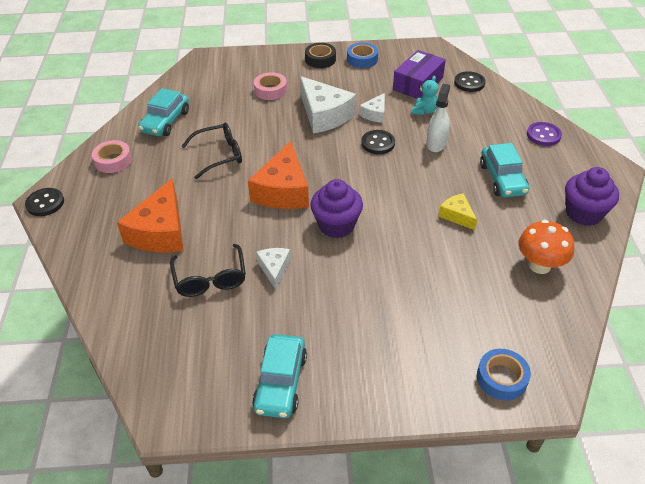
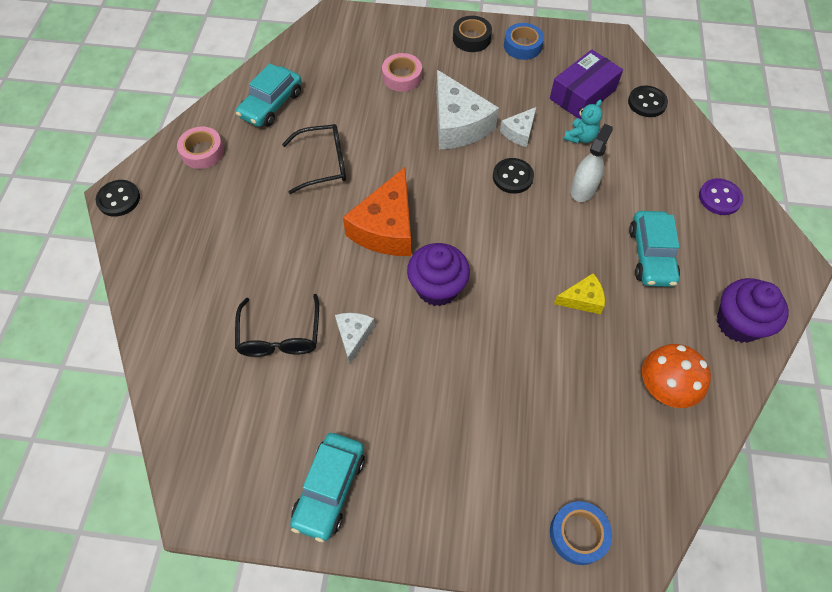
camera: 10 degrees right, 15 degrees up
(160, 232) = (237, 261): orange cheese -> none
(457, 216) = (582, 299): yellow cheese -> yellow cheese turned 105 degrees clockwise

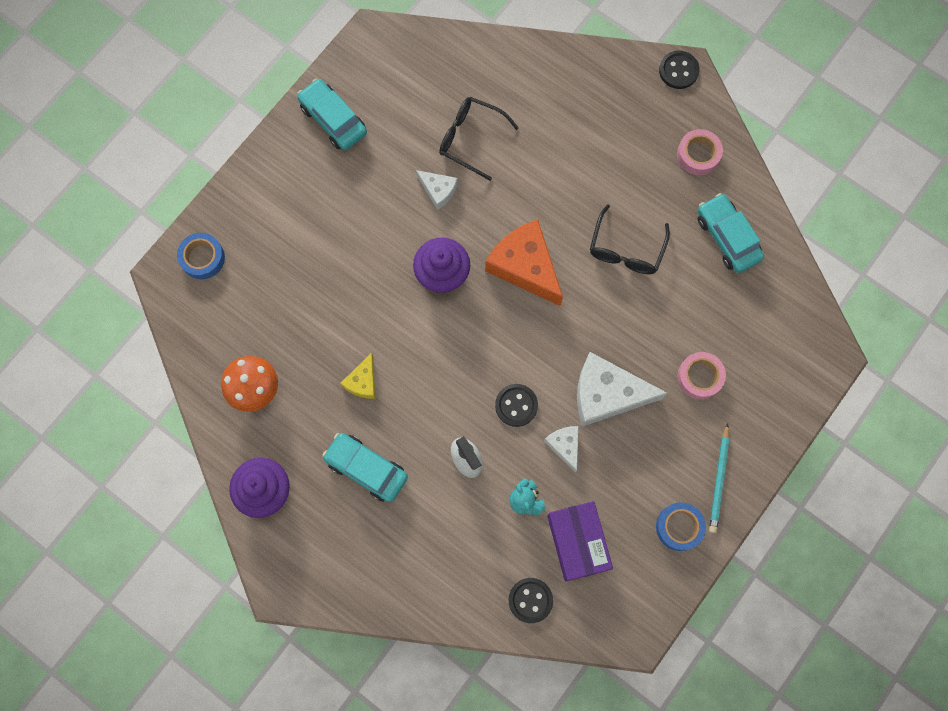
camera: 120 degrees right, 15 degrees up
(471, 38) = (719, 480): black tape -> turquoise pencil
(719, 198) = (383, 578): purple button -> none

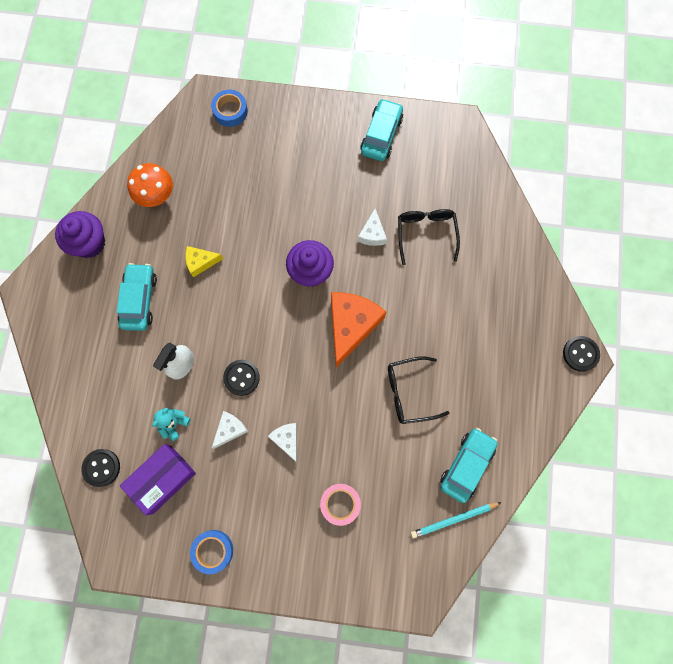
camera: 60 degrees right, 0 degrees up
(607, 394) = (286, 440): white cheese -> white cheese, size x0.51
(698, 155) = (520, 406): pink tape -> none
(719, 480) = (266, 563): turquoise pencil -> turquoise pencil (454, 519)

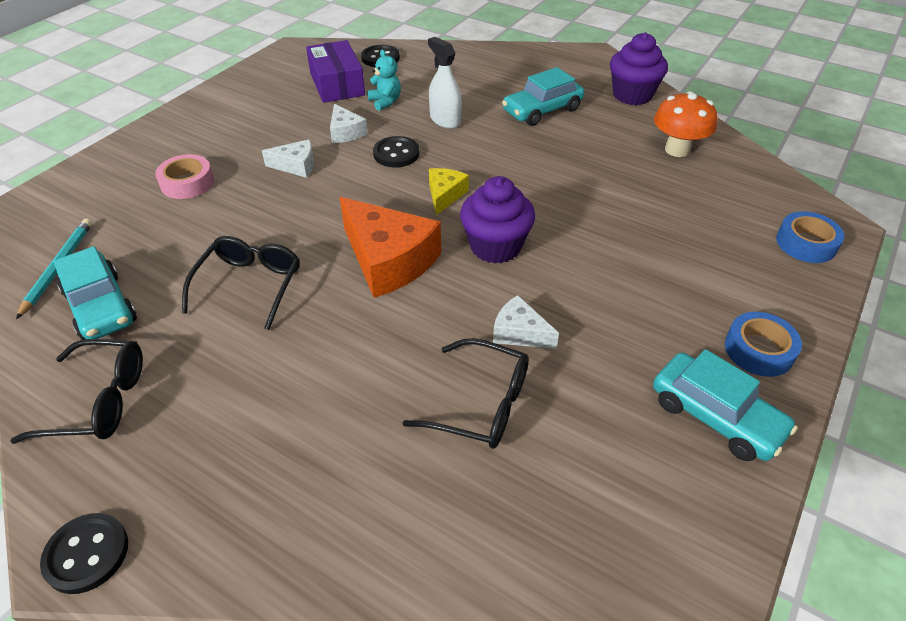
camera: 115 degrees right, 30 degrees down
(139, 300) = (542, 110): turquoise car -> turquoise car turned 120 degrees clockwise
(201, 262) = (565, 160): yellow cheese -> yellow cheese (445, 195)
(213, 551) = (240, 95): blue tape -> blue tape (758, 350)
(518, 412) = (99, 401): none -> black glasses

